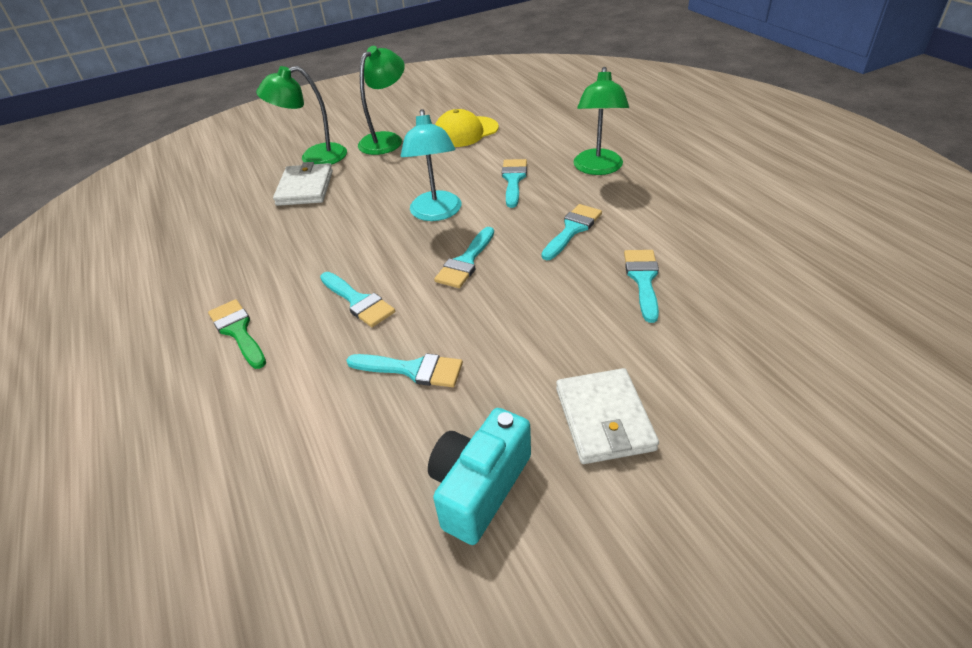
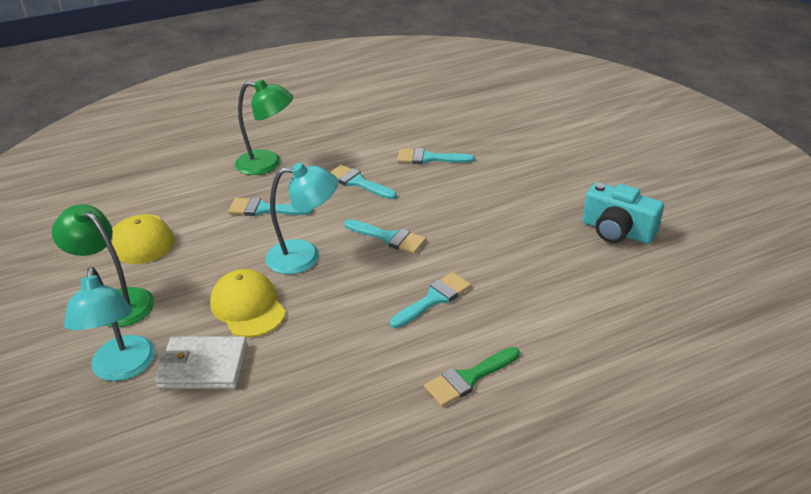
camera: 90 degrees left, 5 degrees down
(314, 158) = (123, 368): green lamp -> turquoise lamp
(369, 195) = (248, 307): none -> yellow cap
(412, 369) = (519, 262): turquoise brush -> none
(604, 419) = (558, 184): white wallet -> none

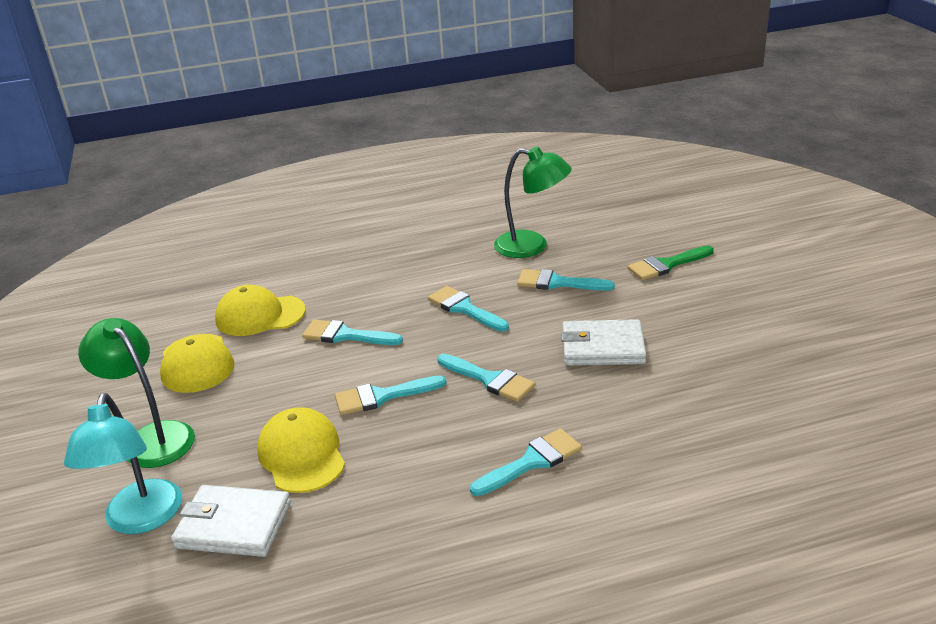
camera: 10 degrees right, 5 degrees down
(187, 197) = (260, 315): none -> yellow cap
(268, 164) = (361, 280): green lamp -> green lamp (532, 246)
(305, 256) = (382, 396): turquoise lamp -> turquoise brush
(468, 378) = (557, 570): green brush -> green brush (666, 265)
(473, 207) = (602, 347): none -> white wallet
(617, 231) = (787, 389): turquoise camera -> none

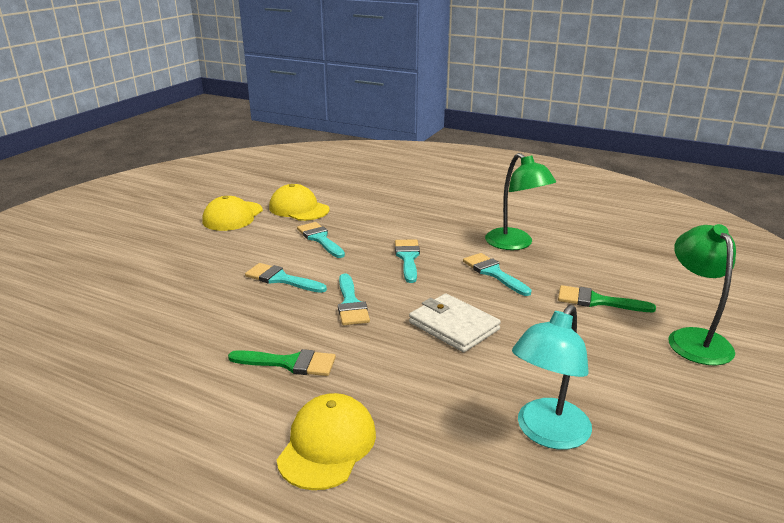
camera: 40 degrees right, 5 degrees down
(141, 519) = (90, 271): turquoise lamp -> turquoise lamp (547, 433)
(151, 438) = (158, 239): green lamp -> green lamp (694, 339)
(233, 525) = (113, 297): white wallet -> none
(302, 455) = (195, 284): yellow cap -> yellow cap (327, 445)
(532, 461) = (290, 363): turquoise brush -> green brush

